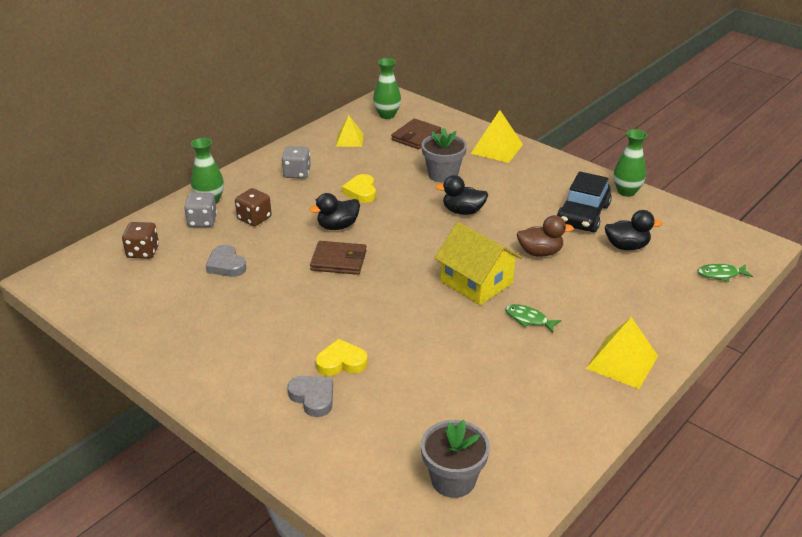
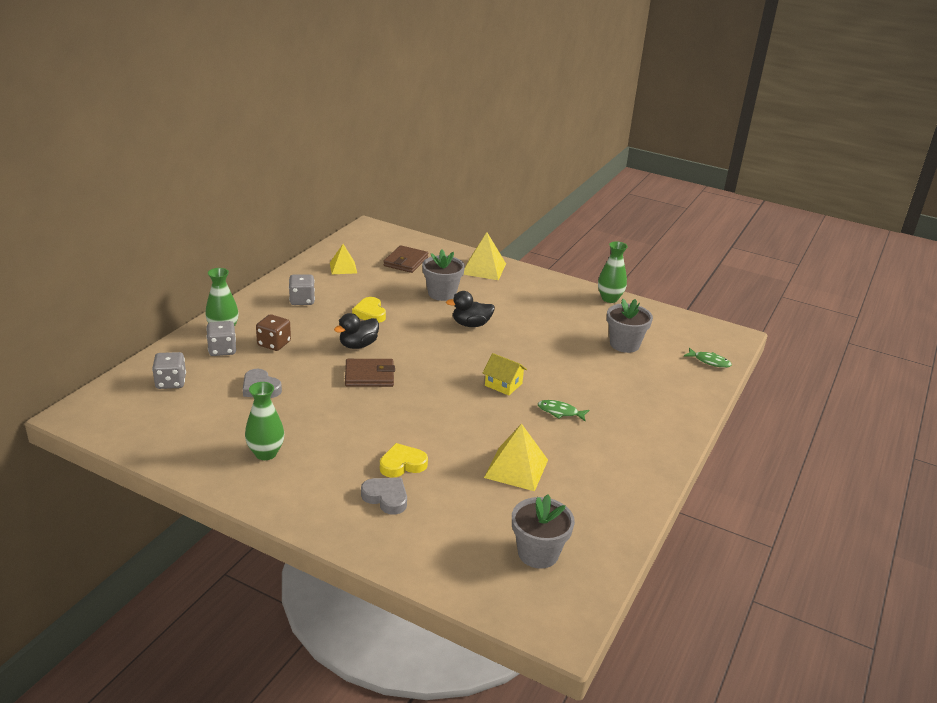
camera: 15 degrees left, 5 degrees down
(143, 252) = (171, 382): brown dice -> grey dice
(387, 115) = (372, 244): green vase -> green vase (266, 453)
(476, 282) = (503, 384): yellow house -> yellow house, size x0.57
(540, 252) = (551, 355): brown duck -> none
(583, 215) = (578, 321): black car -> none
(622, 362) = (651, 440): yellow pyramid -> yellow pyramid (516, 468)
(626, 246) = (624, 344): black duck -> grey flower pot
(721, 274) = (709, 361): green fish -> green fish turned 135 degrees counterclockwise

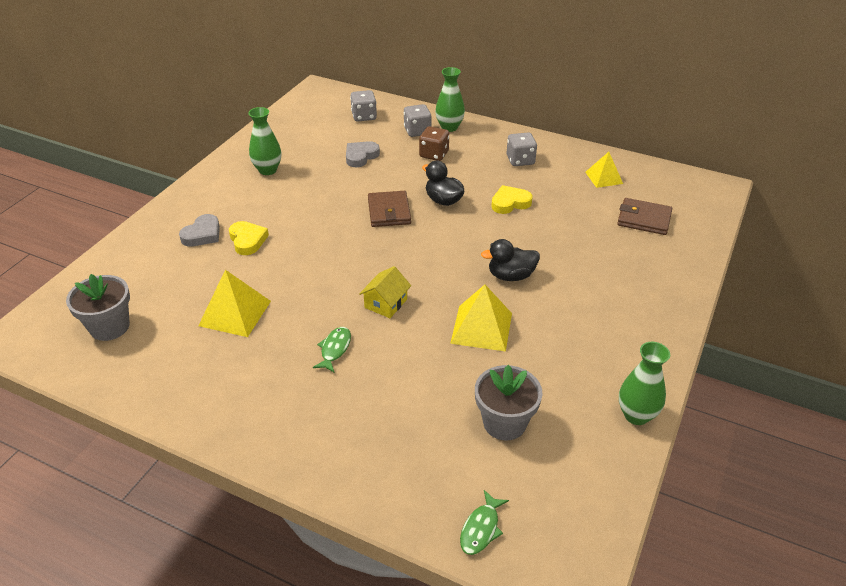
camera: 90 degrees right, 10 degrees up
(442, 293) = (576, 250): grey flower pot -> none
(471, 324) = (511, 276): black duck -> black duck turned 90 degrees counterclockwise
(483, 268) = (662, 284): yellow pyramid -> yellow pyramid (481, 328)

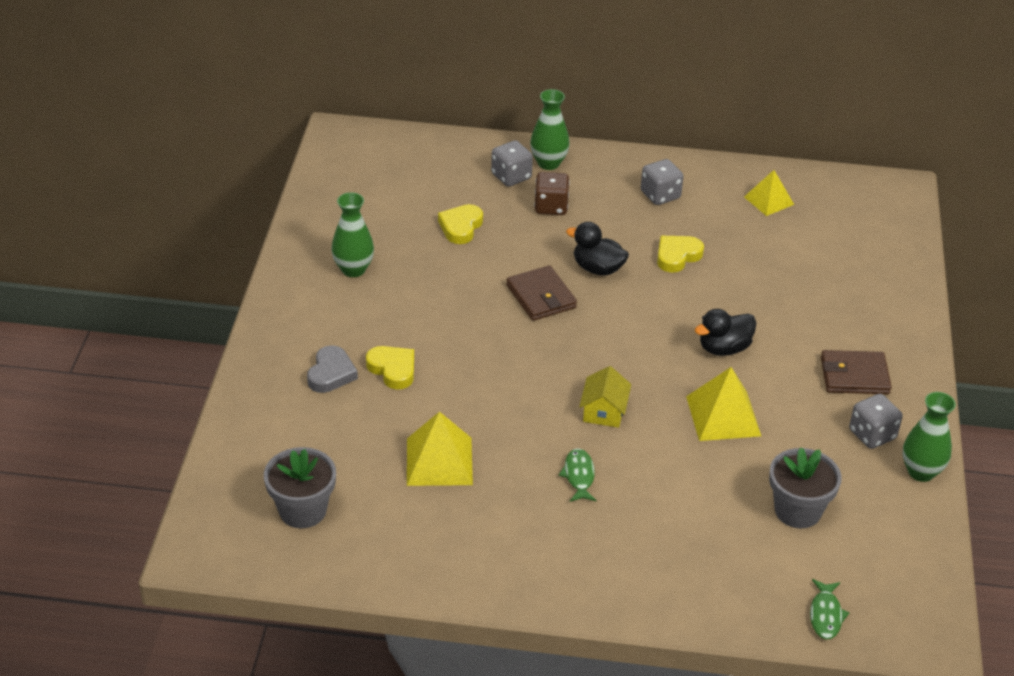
camera: 20 degrees left, 0 degrees up
(361, 156) = (461, 227): grey heart -> yellow heart
(364, 116) = (429, 166): grey dice -> grey dice (872, 434)
(644, 219) = (837, 247): brown wallet -> brown wallet (854, 376)

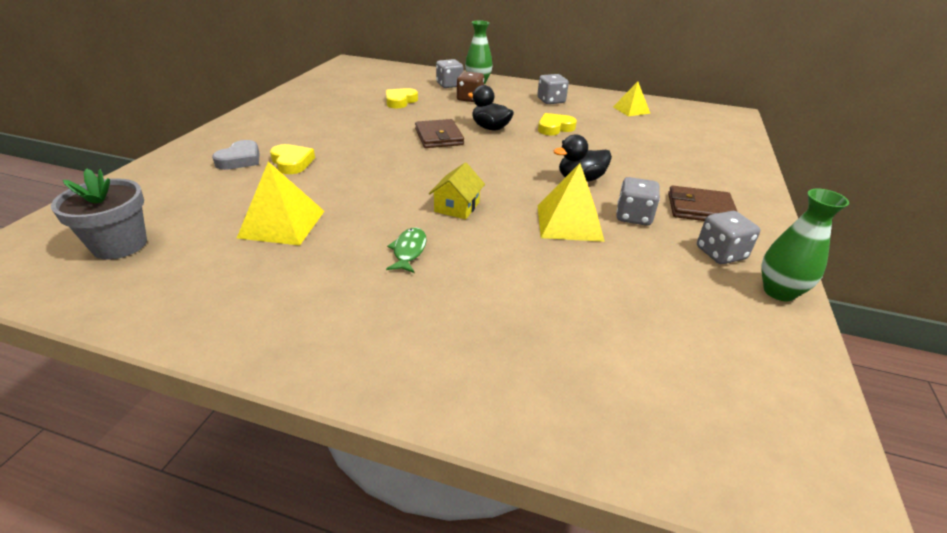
camera: 10 degrees right, 5 degrees down
(353, 269) = (308, 112): green vase -> none
(786, 398) = (633, 217): none -> grey dice
(797, 510) = (636, 311): grey flower pot -> none
(825, 615) = (666, 442): green fish -> none

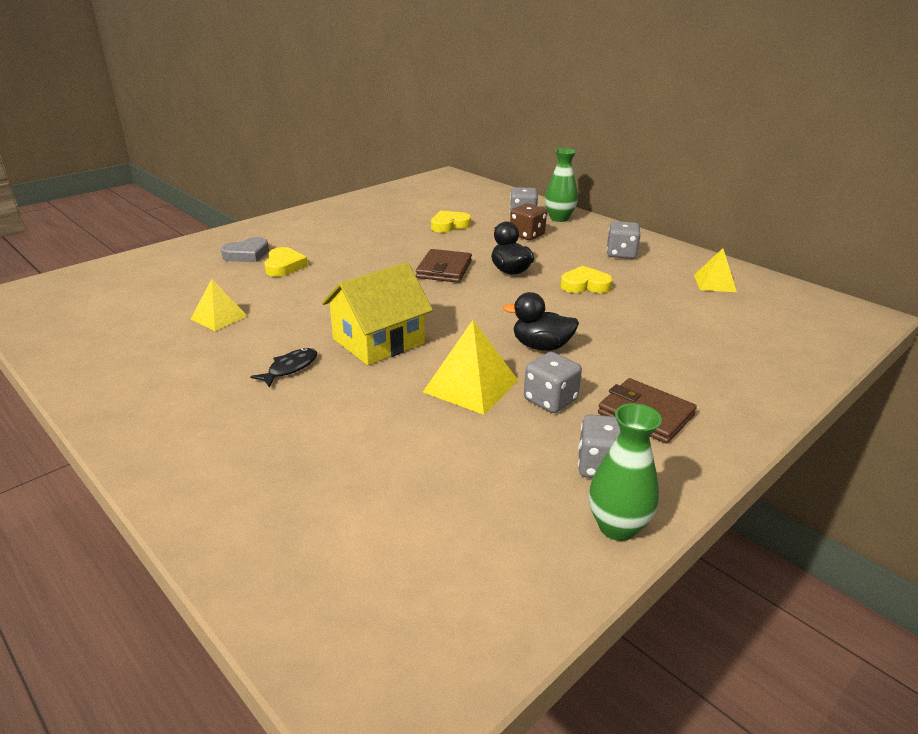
camera: 30 degrees right, 5 degrees down
(120, 245) = (97, 304): grey flower pot -> none
(282, 224) = (219, 317): yellow pyramid -> yellow pyramid, size x0.66
(409, 251) = (290, 368): green fish -> black fish
(457, 207) = (378, 341): yellow house -> yellow house, size x1.75

